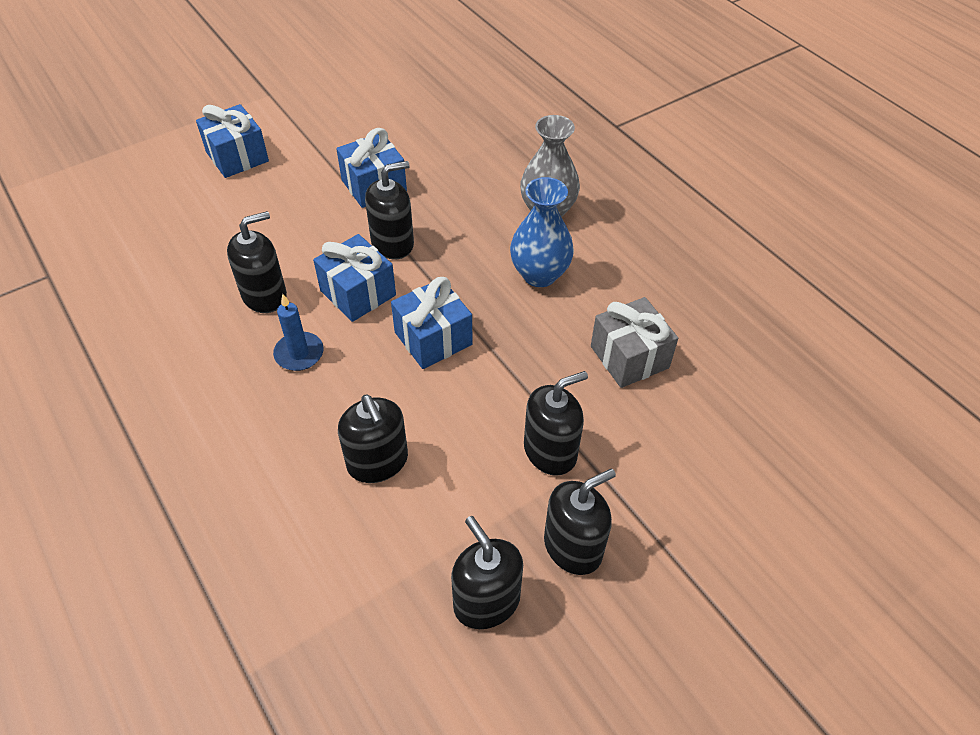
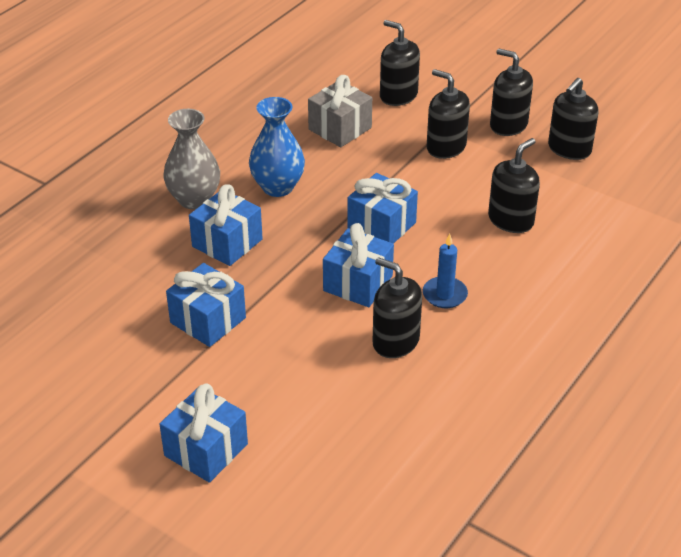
camera: 110 degrees left, 10 degrees down
(392, 243) = (284, 281): black soap dispenser -> black soap dispenser (398, 96)
(469, 219) = (227, 243): none -> blue gift

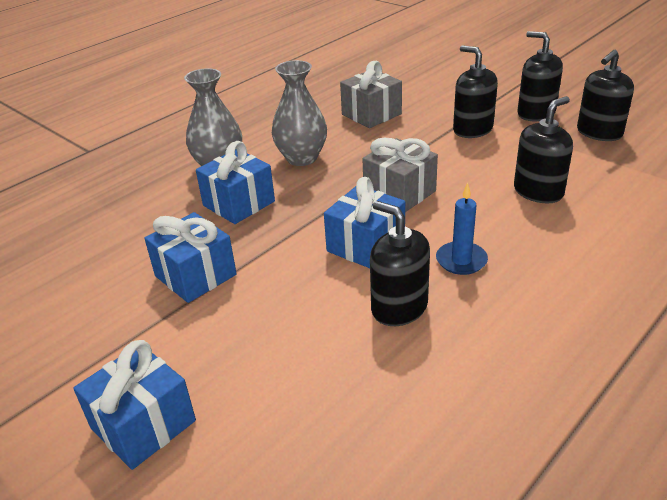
camera: 10 degrees right, 5 degrees down
(277, 187) = (302, 158): blue vase -> grey vase
(381, 226) = (399, 193): blue gift -> grey gift
(398, 96) = (430, 91): black soap dispenser -> none

